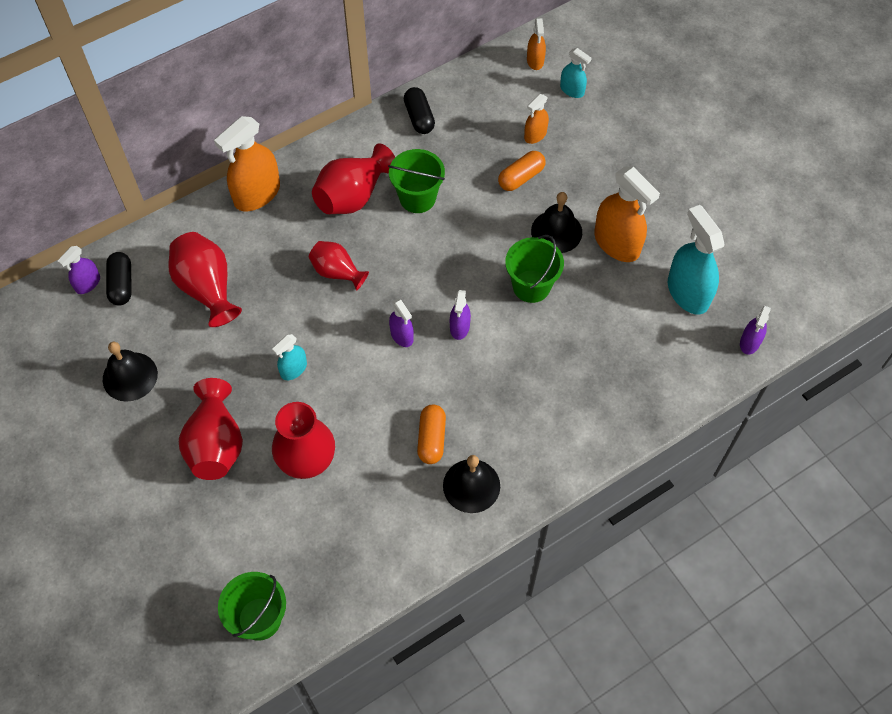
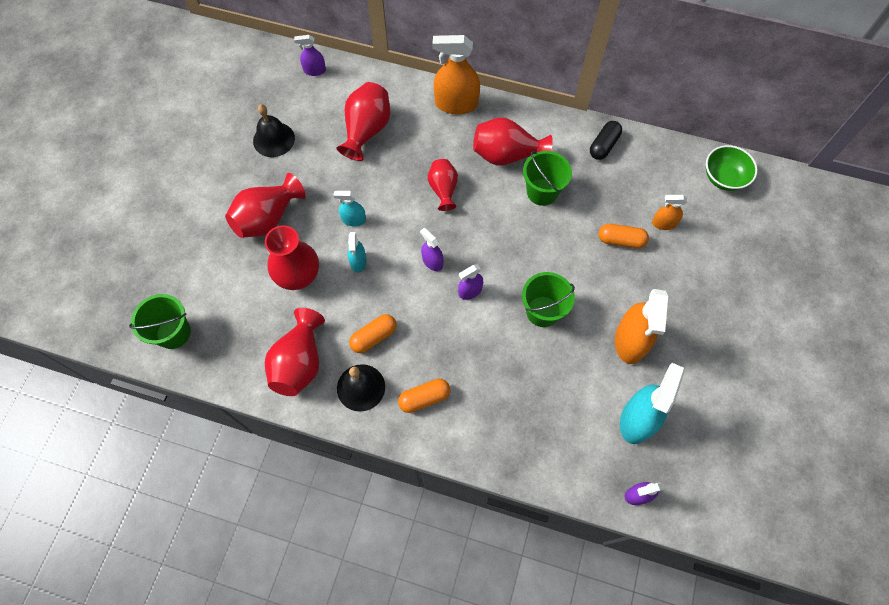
camera: 50 degrees right, 5 degrees up
(121, 284) = (329, 87): black capsule -> none
(399, 521) = (300, 362): none -> red vase
(402, 335) = (432, 261): purple spray bottle -> purple spray bottle turned 120 degrees clockwise
(528, 440) = (424, 398): none -> orange capsule
(535, 61) = (723, 178): orange spray bottle -> green bowl
(556, 231) = (601, 295): black bell -> none
(572, 90) = (725, 218): turquoise spray bottle -> turquoise spray bottle (358, 261)

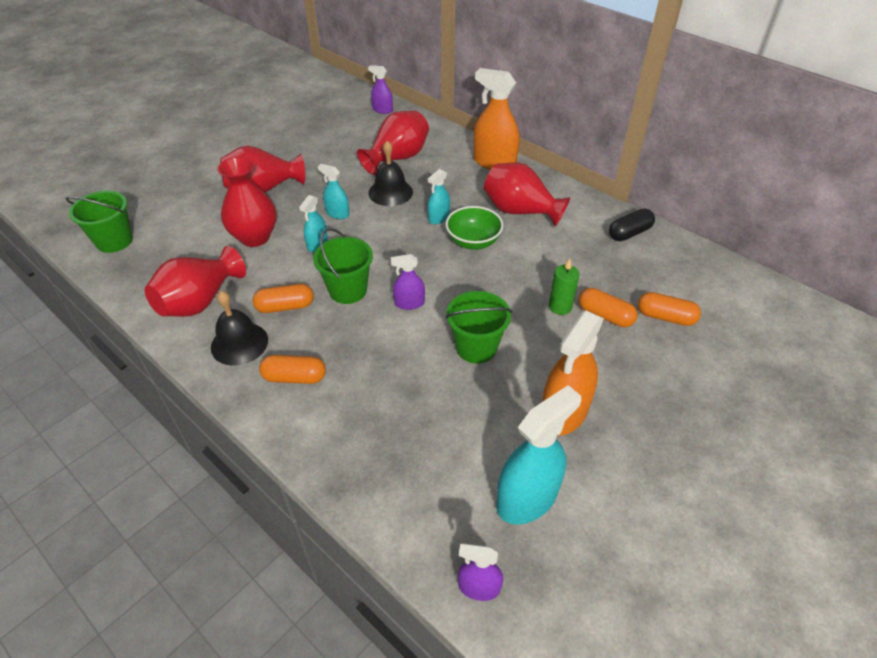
camera: 25 degrees right, 20 degrees down
(274, 139) = (312, 142): black bell -> black bell (390, 192)
(432, 261) = (388, 267): purple spray bottle -> none
(443, 189) = (438, 218): red vase -> turquoise spray bottle
(542, 192) = (539, 249): green bucket -> green bucket (348, 290)
(584, 245) = (560, 306): none -> green candle
(663, 223) = (665, 317): orange spray bottle -> orange capsule
(723, 178) = (761, 300): green bowl -> green bowl (473, 242)

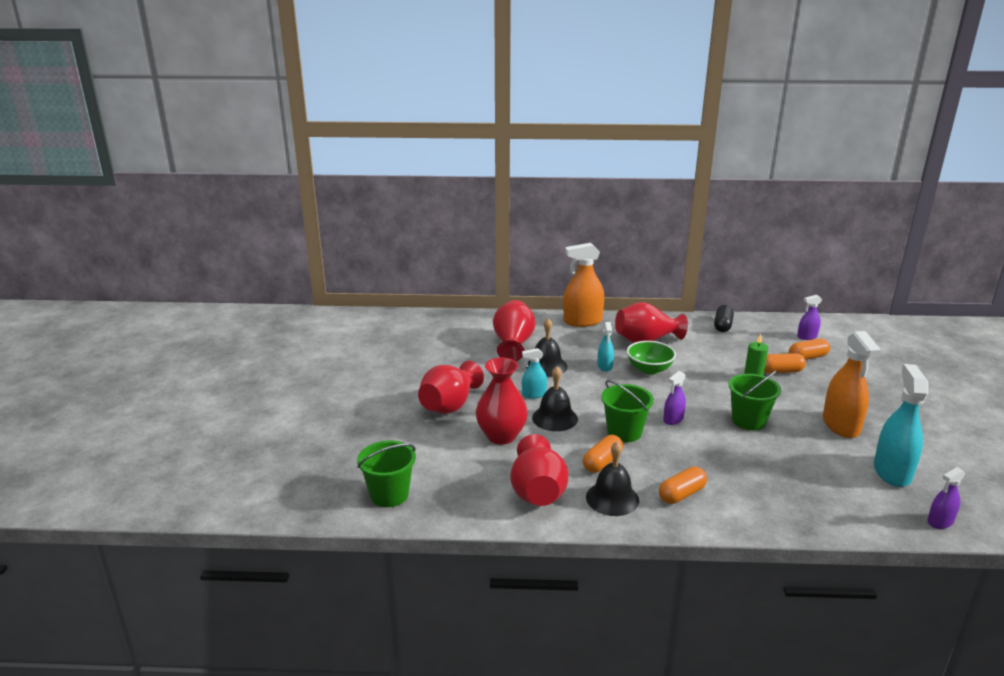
camera: 40 degrees left, 20 degrees down
(317, 244) = (555, 418): turquoise spray bottle -> black bell
(382, 110) = (446, 320): purple spray bottle -> purple spray bottle (807, 336)

